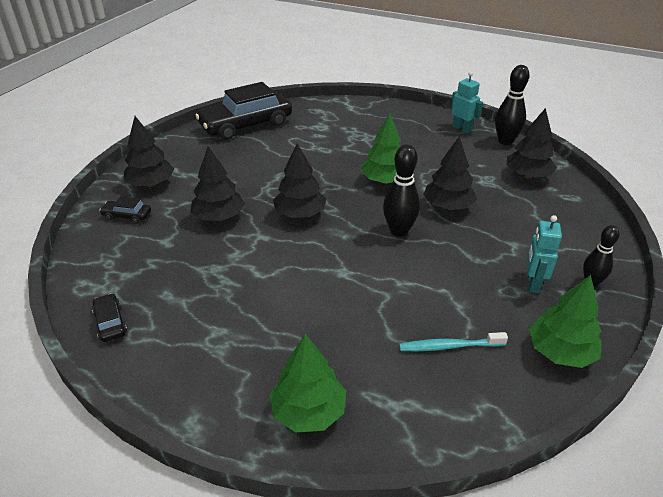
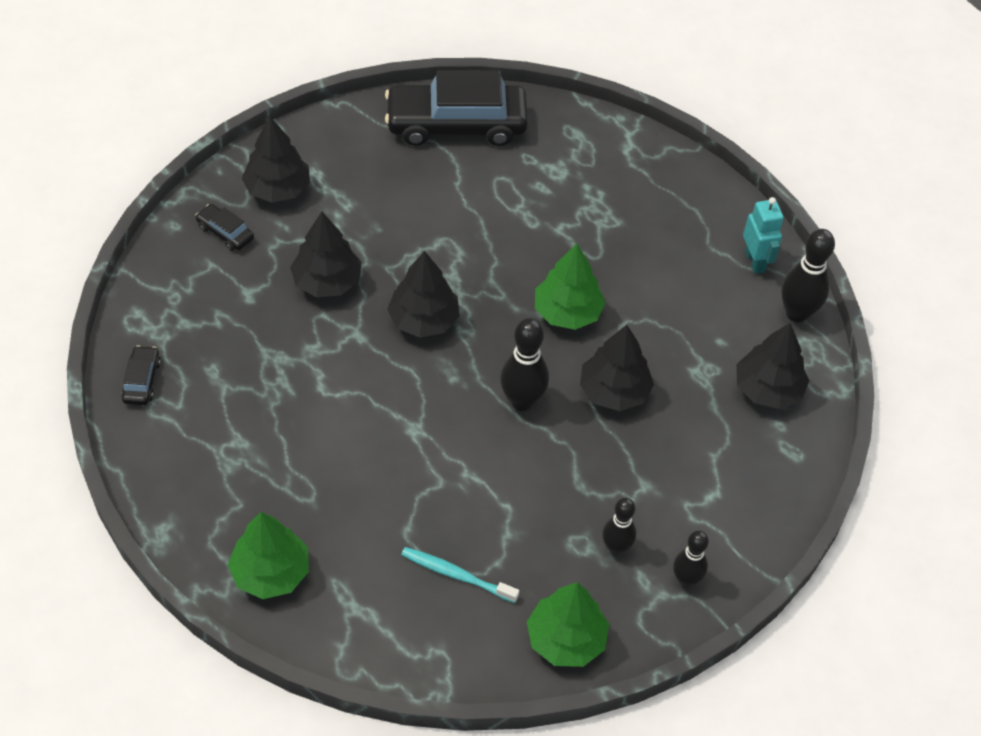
camera: 25 degrees right, 15 degrees up
(533, 283) = (616, 547): turquoise robot -> black bowling pin

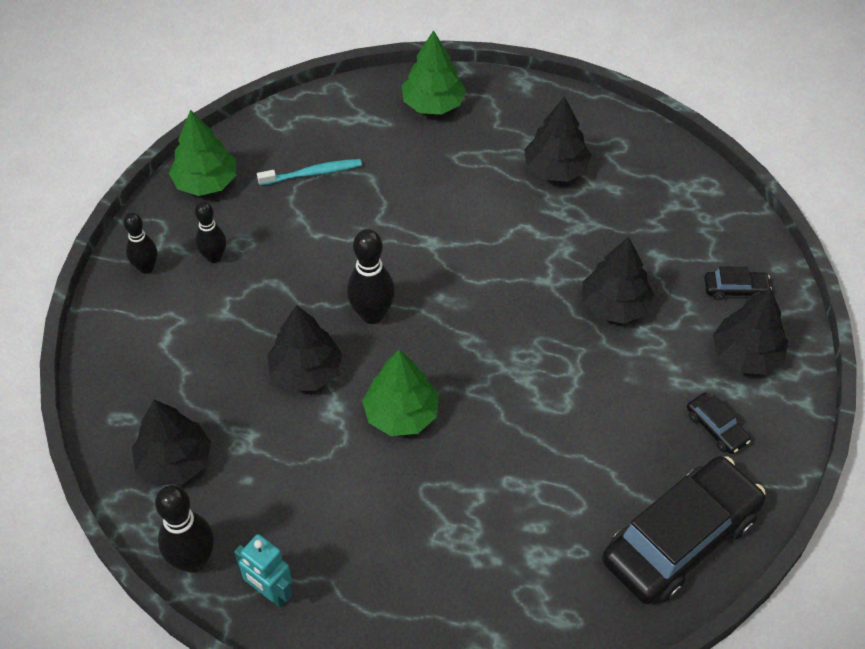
camera: 145 degrees right, 0 degrees up
(142, 381) = (650, 152): black car -> black car (716, 428)
(423, 320) = (509, 326): black tree -> black tree (555, 169)

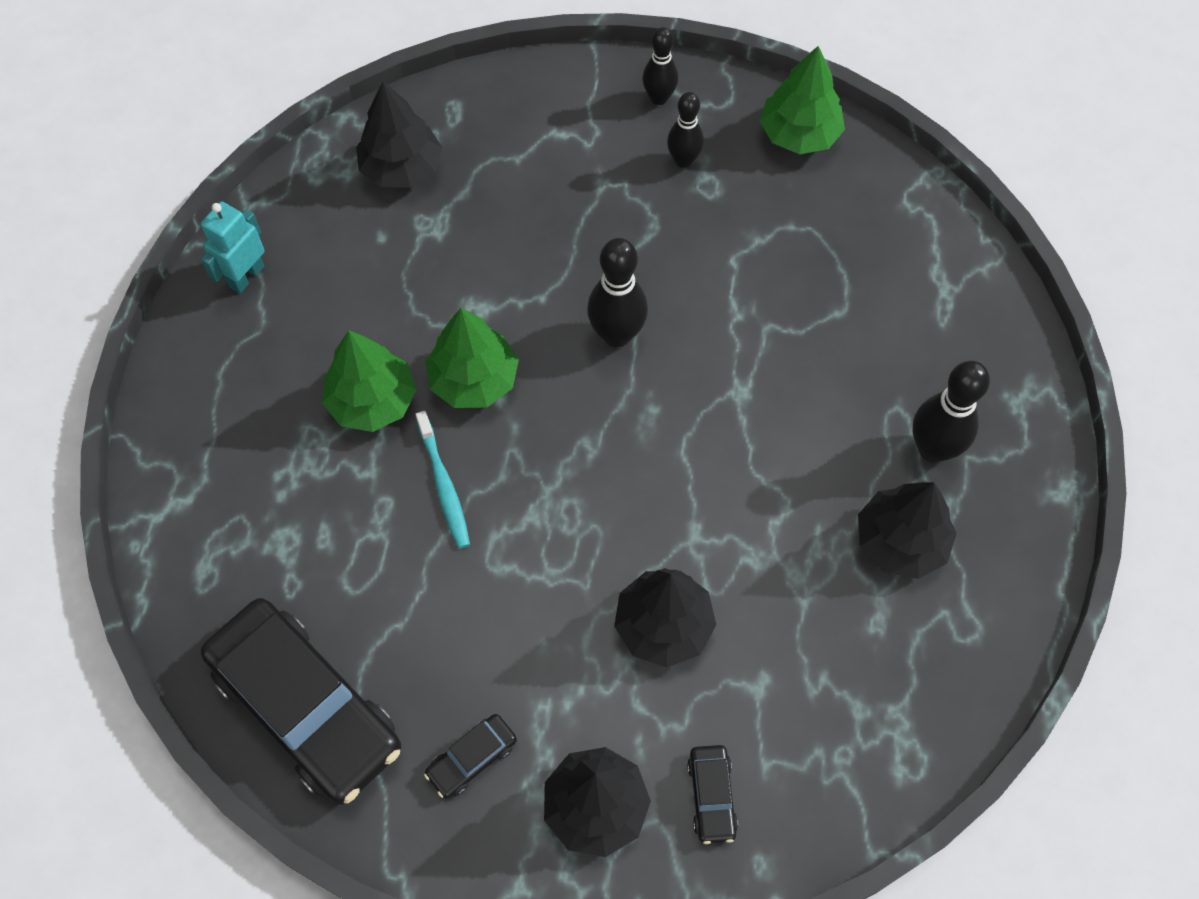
camera: 85 degrees right, 10 degrees up
(193, 560) = (284, 203): black bowling pin -> black bowling pin (933, 449)
(306, 371) = (527, 275): black tree -> none
(312, 173) = (834, 244): turquoise toothbrush -> turquoise toothbrush (444, 485)
(433, 104) = (992, 374): green tree -> green tree (372, 401)

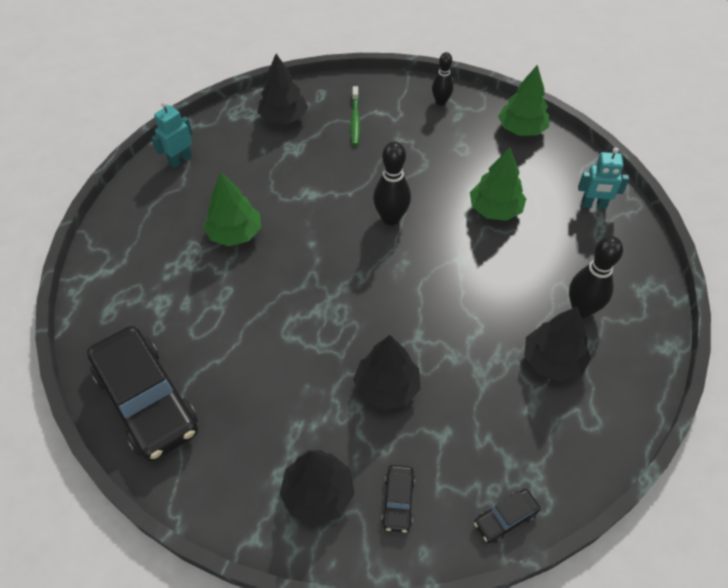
camera: 10 degrees right, 10 degrees down
(444, 485) = (266, 285): turquoise toothbrush -> none
(472, 758) = (243, 449): black car -> black car (505, 518)
(473, 380) = (298, 230): green tree -> green tree (495, 209)
(523, 155) = (355, 120): none -> green toothbrush
(683, 160) = (449, 134): black bowling pin -> none
(930, 262) = (593, 205): none -> turquoise robot

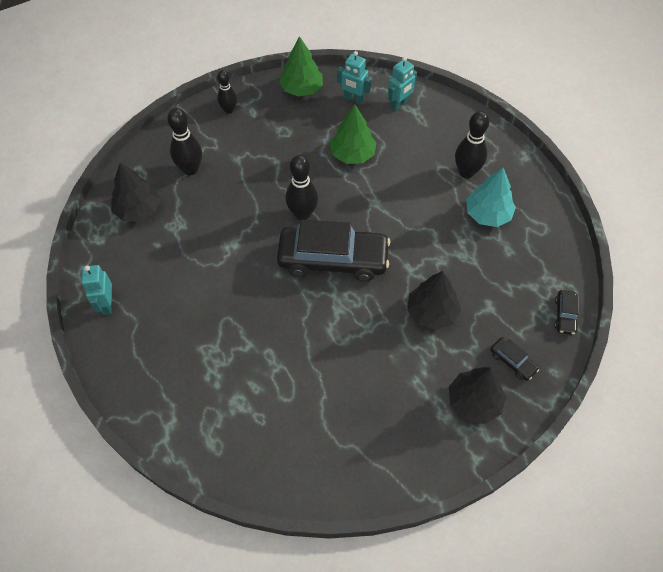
camera: 50 degrees left, 5 degrees up
(146, 400) = (317, 462): black car -> black car (333, 259)
(235, 233) = (221, 315): green tree -> none
(355, 120) = (190, 169): green toothbrush -> black bowling pin
(552, 361) = (487, 214): black tree -> turquoise tree
(556, 169) = (353, 99): none -> turquoise robot

